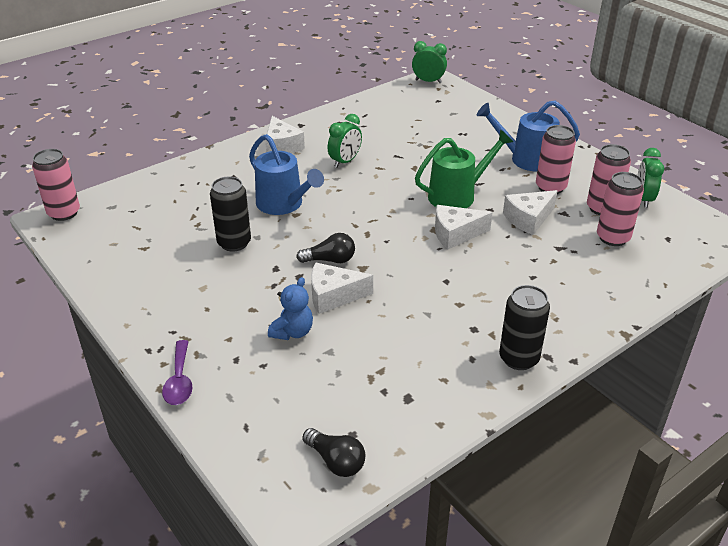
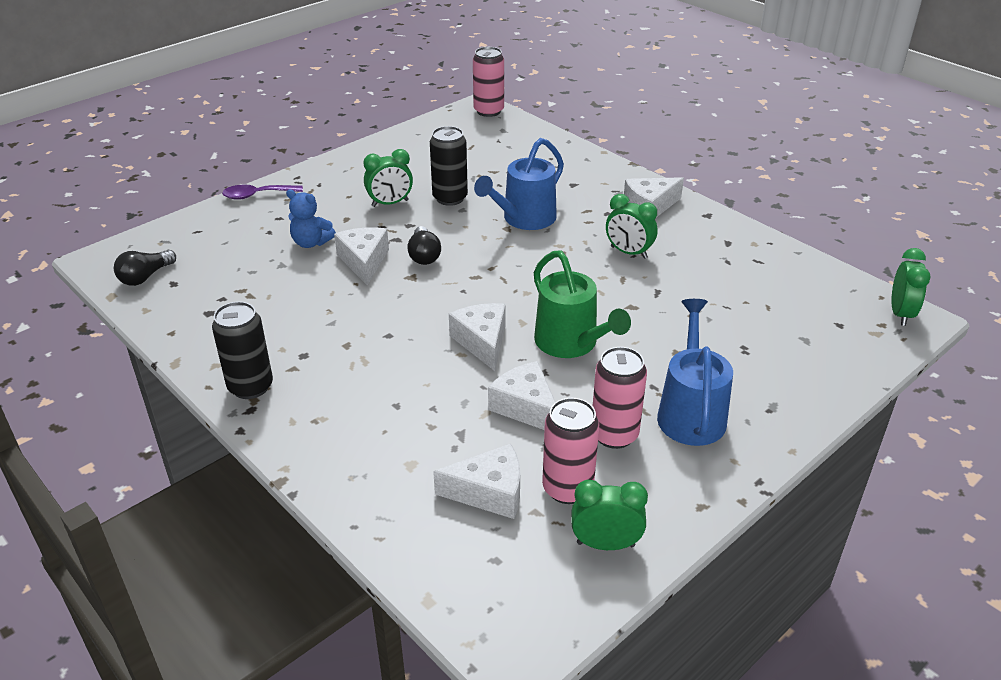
camera: 85 degrees right, 0 degrees up
(231, 280) = (390, 203): none -> green clock
(613, 238) = (489, 492): pink can -> white cheese

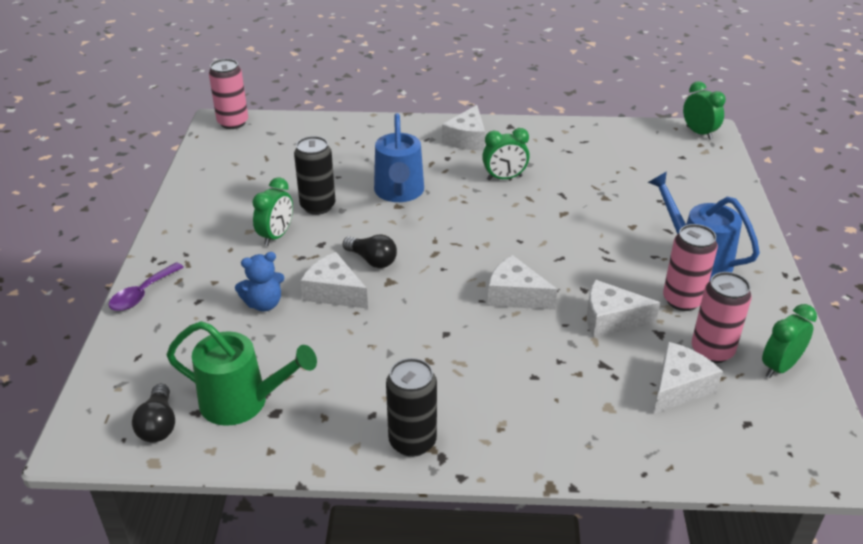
camera: 45 degrees left, 0 degrees up
(571, 343) = (569, 260): green watering can -> green watering can (243, 402)

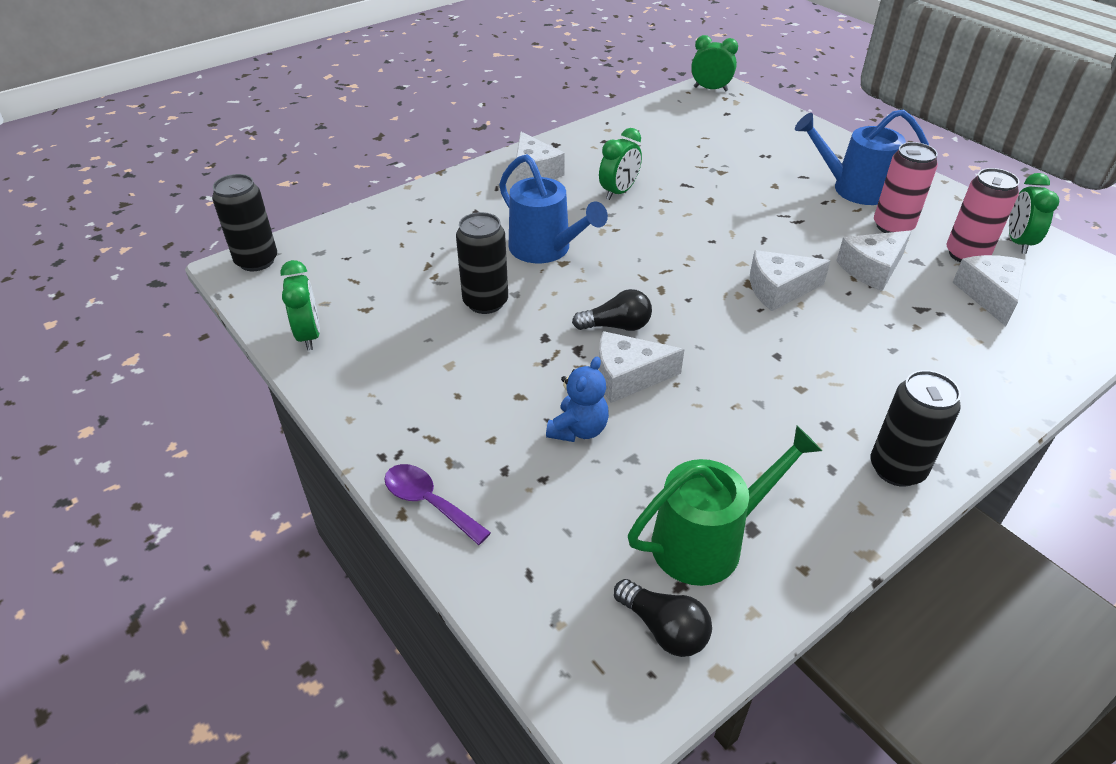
camera: 40 degrees left, 5 degrees up
(142, 294) = (429, 502): purple spoon -> purple spoon turned 135 degrees clockwise
(233, 123) = (257, 261): pink can -> black can
(276, 236) = (487, 354): green clock -> green clock (309, 335)

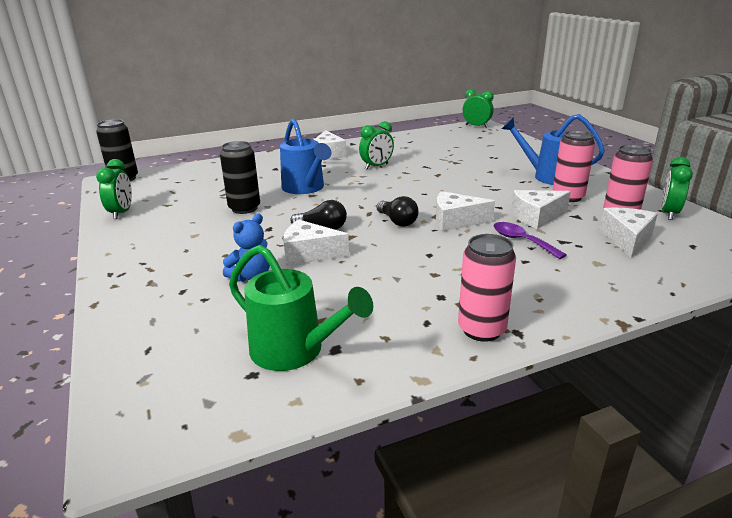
camera: 15 degrees right, 15 degrees down
(429, 502) = (117, 301): purple spoon -> purple spoon (522, 241)
(664, 629) = (217, 399): black light bulb -> black light bulb (397, 221)
(708, 541) = (295, 351): green watering can -> green watering can turned 45 degrees clockwise
(896, 469) = (481, 329): black can -> pink can

